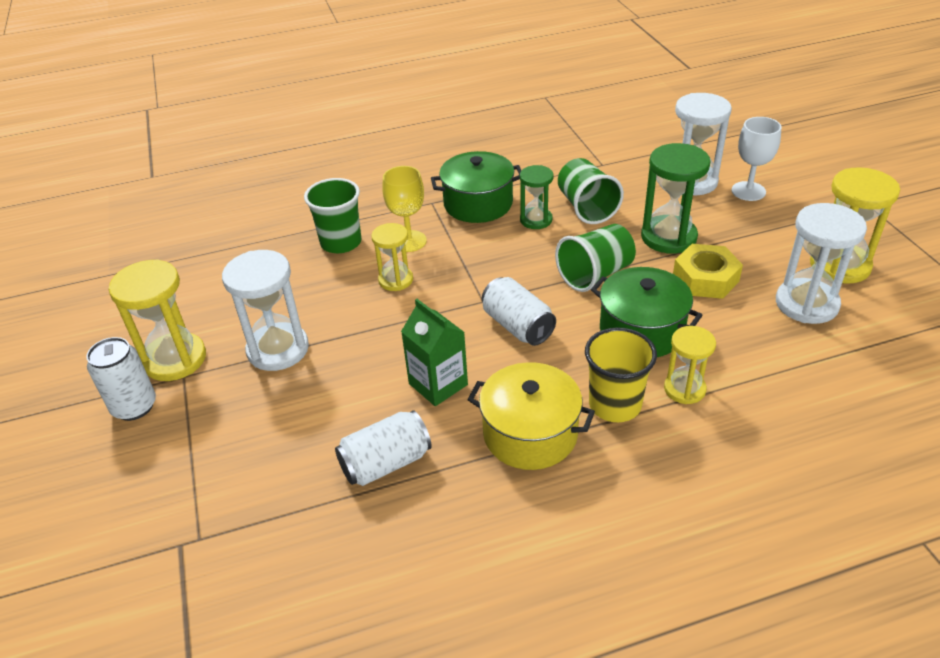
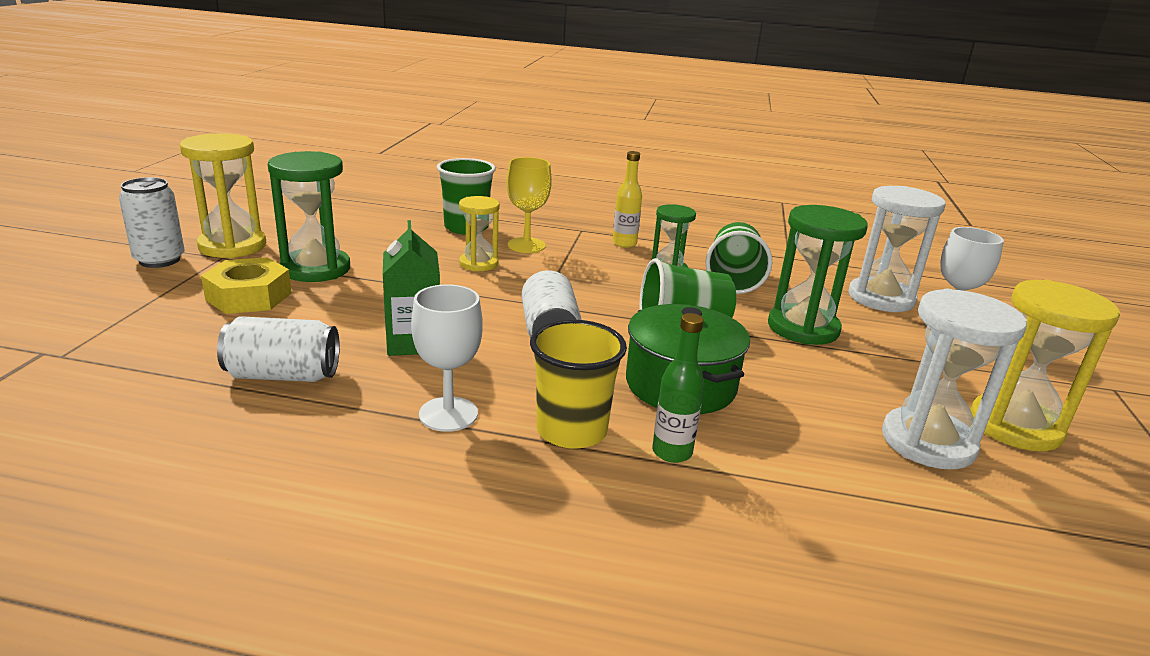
camera: 25 degrees right, 15 degrees down
(278, 349) = (316, 269): white hourglass -> green hourglass
(478, 204) = (624, 243): green pot -> yellow bottle
(530, 434) = (448, 414): yellow pot -> white goblet
(684, 389) = (672, 452): yellow hourglass -> green bottle
(705, 278) = (810, 373): yellow nut -> yellow nut (249, 296)

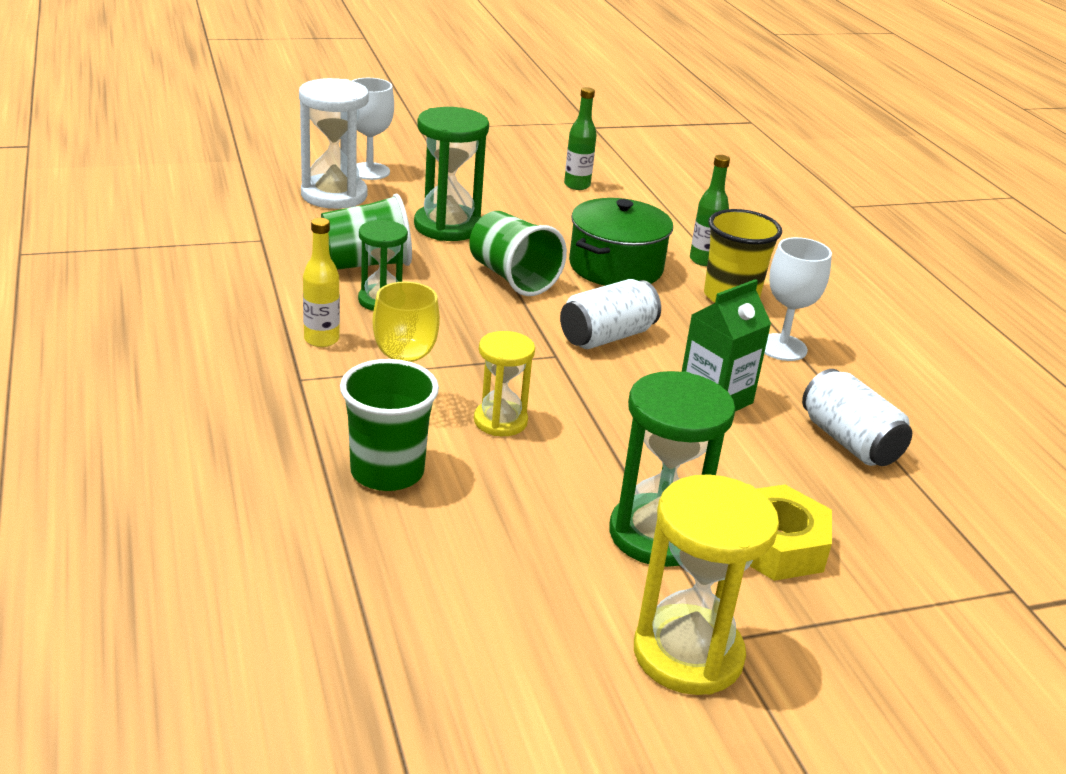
camera: 120 degrees left, 5 degrees up
(159, 260) = (805, 692): white can -> none
(927, 442) = (577, 185): white hourglass -> green bottle
(1015, 426) = (519, 160): yellow hourglass -> none

